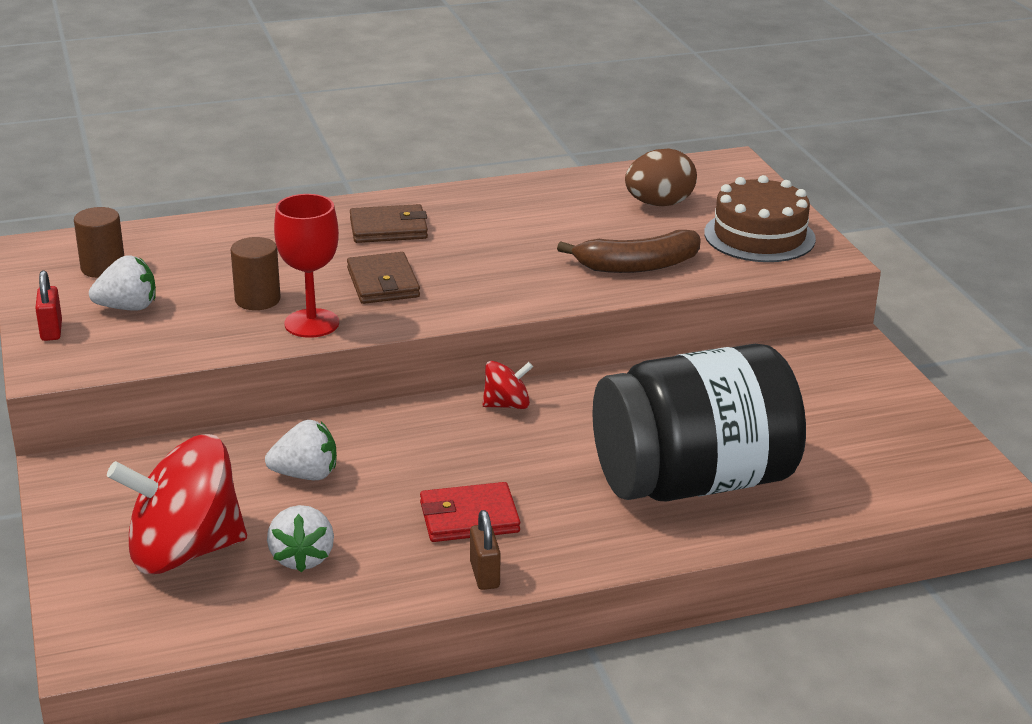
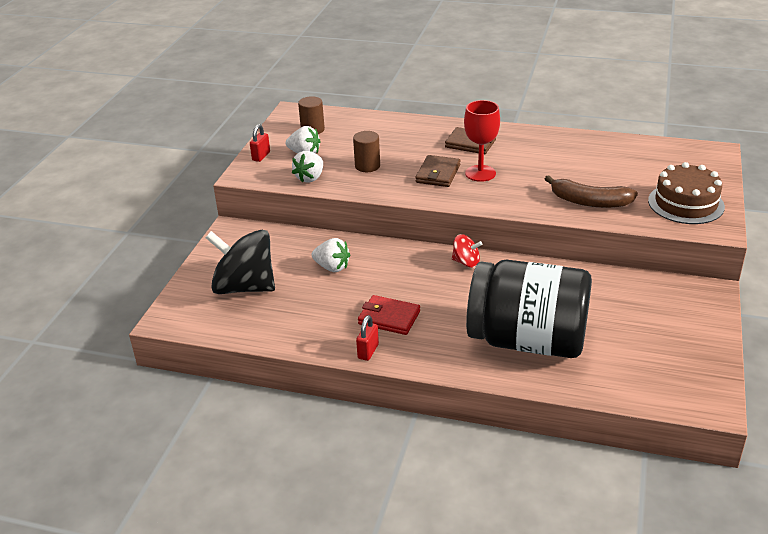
camera: 35 degrees right, 5 degrees up
(184, 551) = (244, 287): red spinning top -> black spinning top
(302, 558) = (292, 310): white strawberry -> white strawberry (310, 178)
(311, 323) = (381, 186): red goblet -> red goblet (480, 173)
(484, 575) = (368, 351): brown padlock -> red padlock
(659, 204) = (641, 167): brown egg -> none

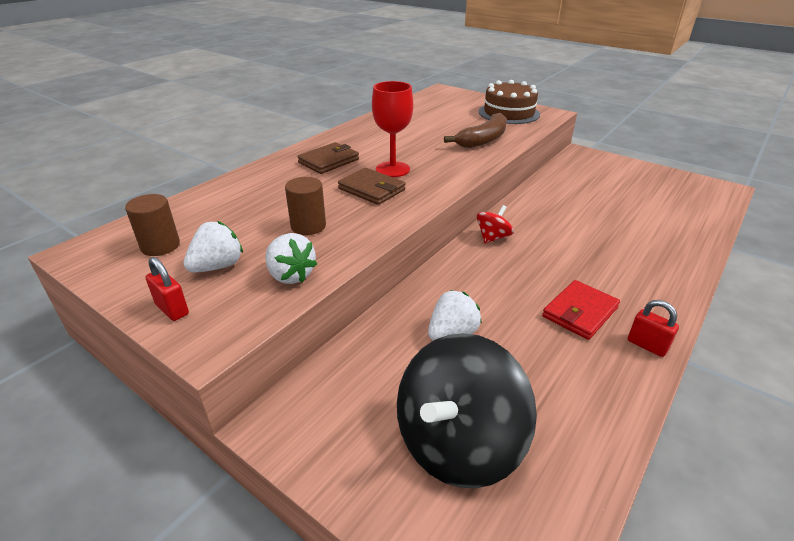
camera: 70 degrees left, 0 degrees up
(527, 341) = (636, 238): black jar -> none

